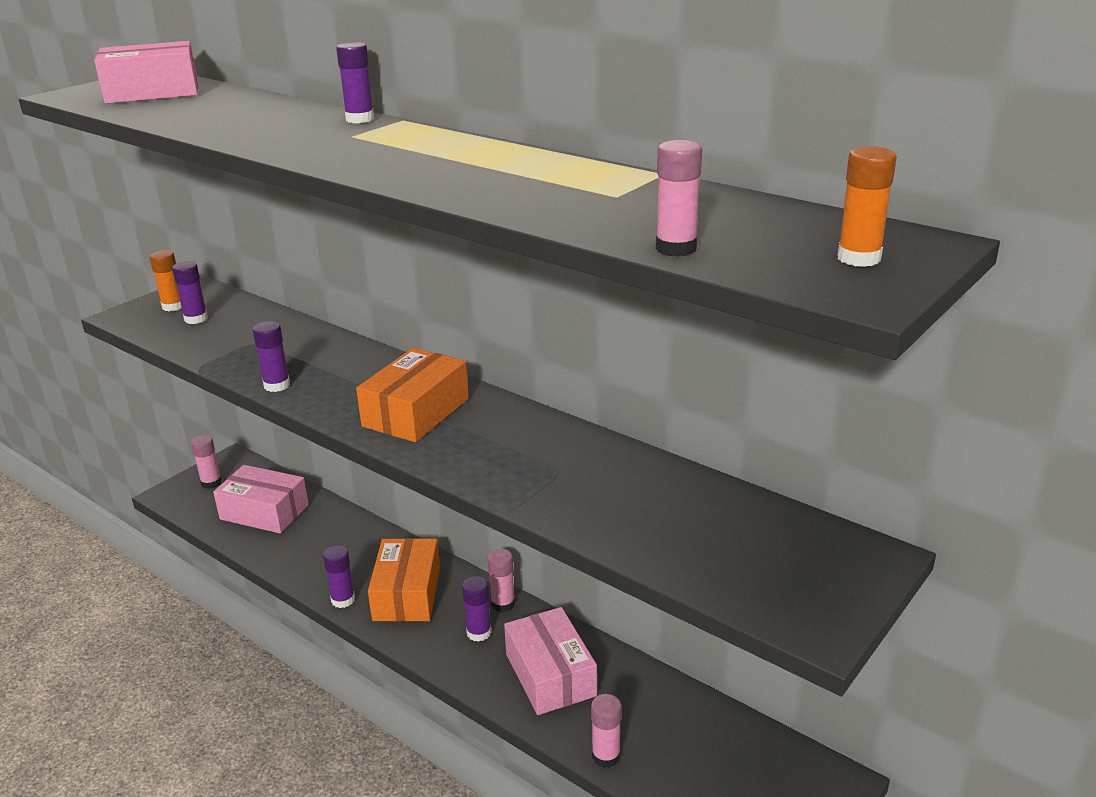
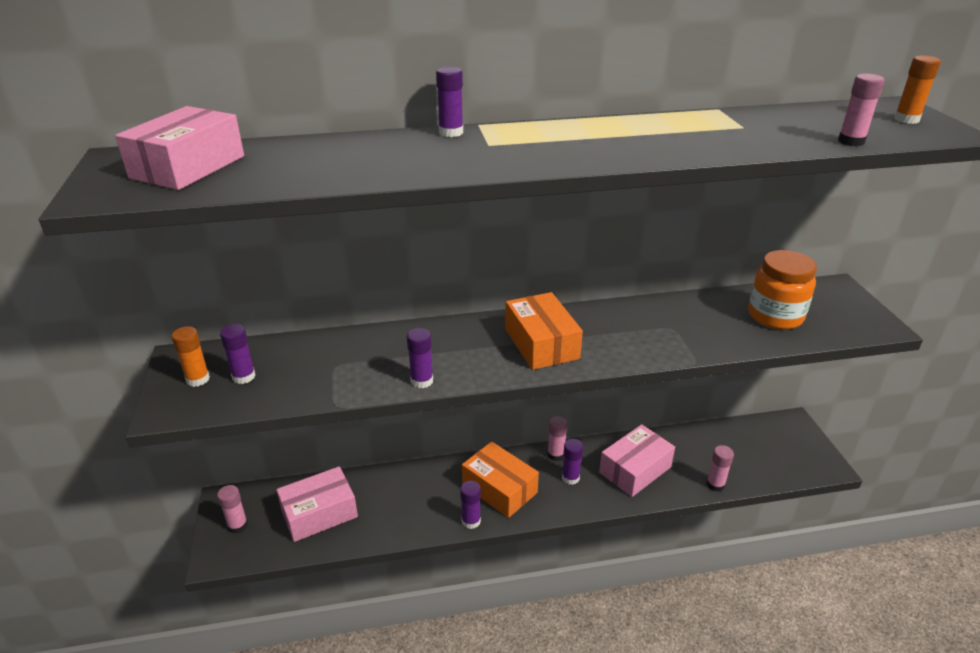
camera: 50 degrees left, 5 degrees up
(550, 675) = (635, 470): pink box -> pink box turned 60 degrees counterclockwise
(700, 530) = (775, 316): none -> orange jar

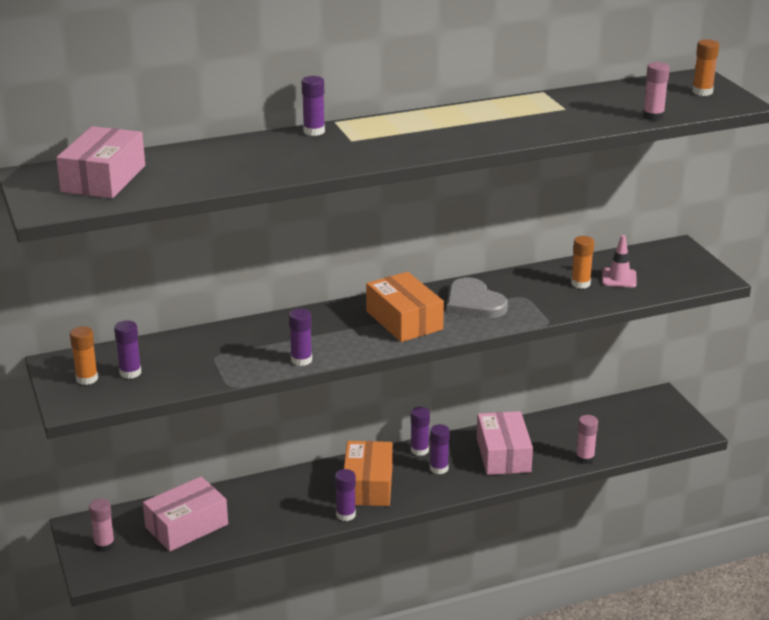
camera: 10 degrees left, 5 degrees down
(499, 488) = (368, 485): orange box -> orange box turned 60 degrees clockwise
(555, 454) = (419, 450): pink glue stick -> purple glue stick
(618, 330) = (474, 303): none -> grey heart
(635, 470) = (503, 455): pink box -> pink box turned 45 degrees counterclockwise
(733, 318) = (580, 283): none -> orange glue stick
(775, 316) = (619, 278): orange jar -> pink traffic cone

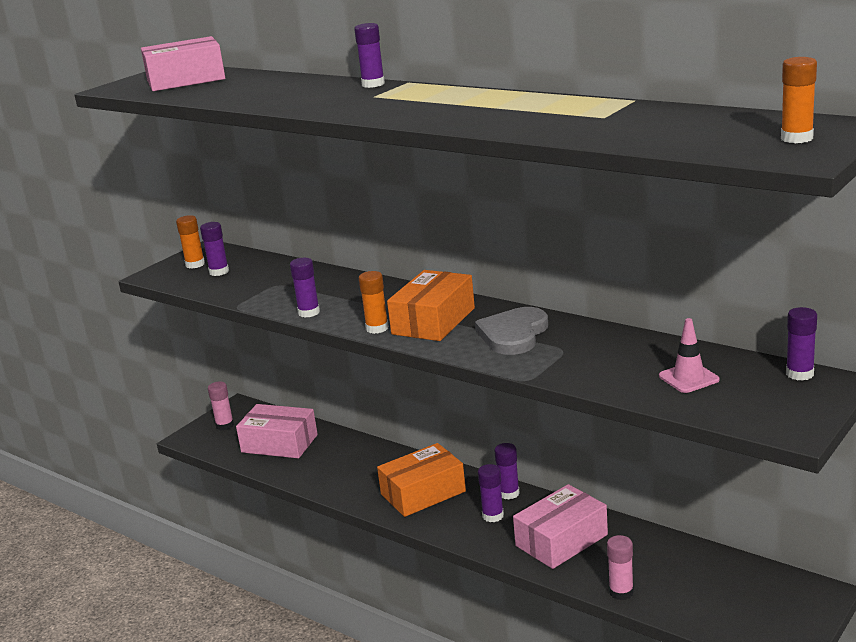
camera: 60 degrees right, 5 degrees down
(345, 515) = (368, 502): purple glue stick -> purple glue stick (799, 374)
(580, 283) = (640, 364): orange glue stick -> orange glue stick (377, 328)
(653, 116) = (661, 144): pink glue stick -> none

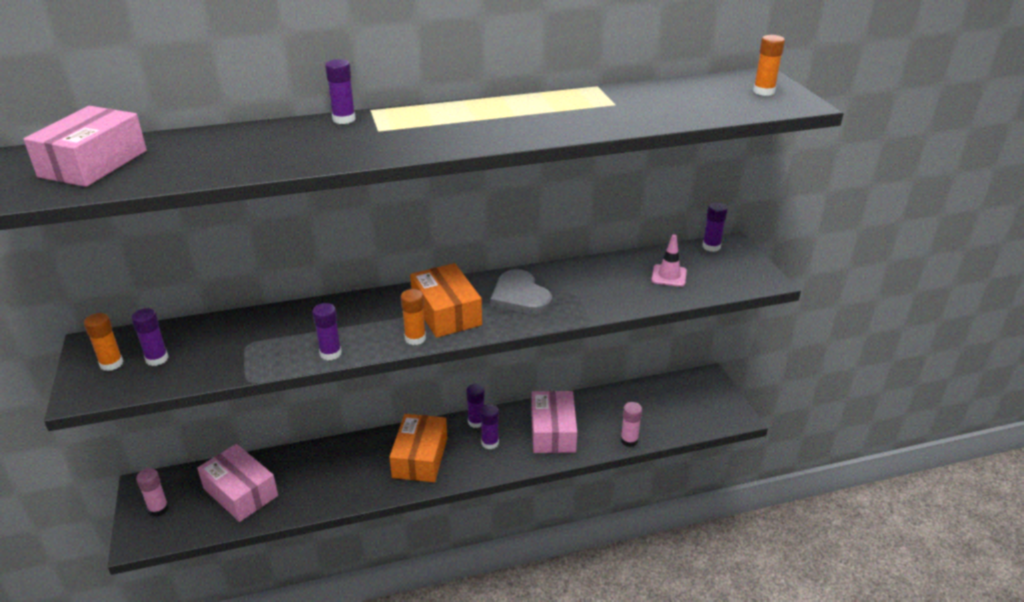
camera: 55 degrees left, 10 degrees up
(279, 443) = (241, 492): pink box -> pink box turned 75 degrees clockwise

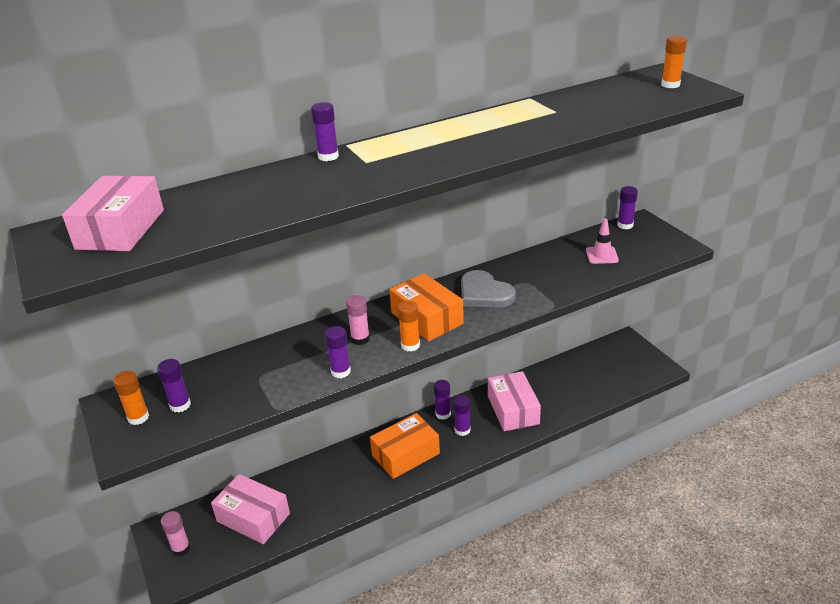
camera: 10 degrees left, 0 degrees up
(420, 457) = (405, 454): orange box -> orange box turned 60 degrees clockwise
(629, 440) = (580, 405): pink glue stick -> pink glue stick (360, 339)

